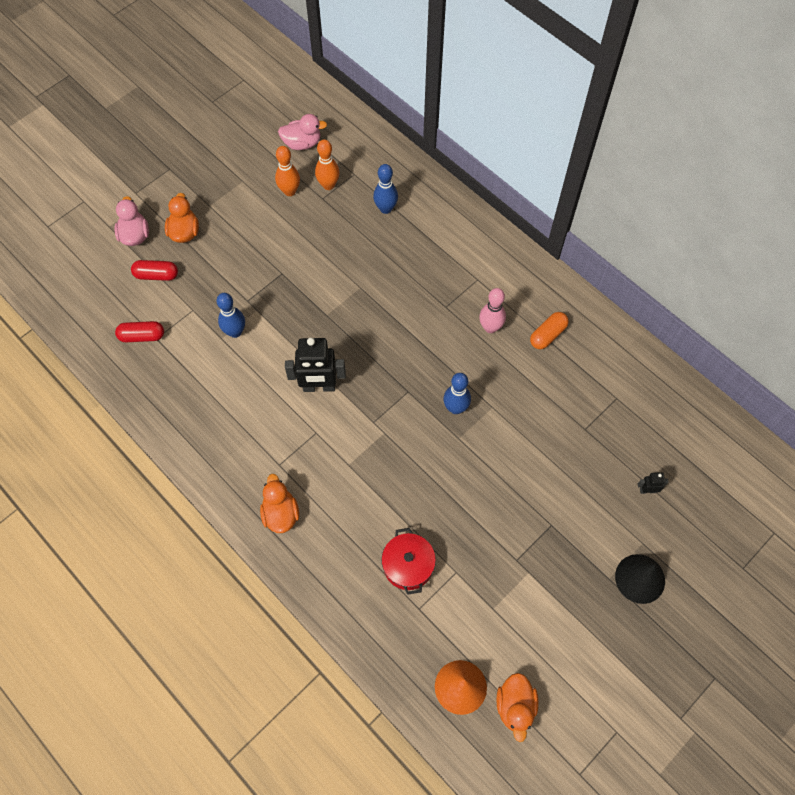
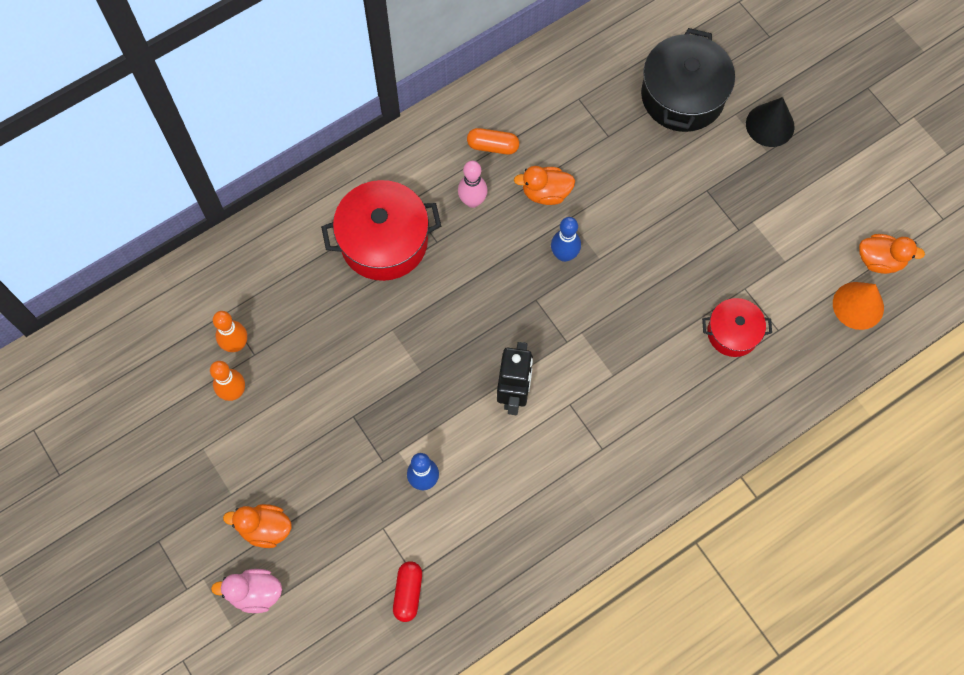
camera: 80 degrees left, 5 degrees up
(156, 275) = (323, 569): red capsule -> none
(280, 513) = (660, 454): orange duck -> orange duck (545, 193)
(302, 143) = (162, 367): pink duck -> none
(385, 208) = (288, 283): blue bowling pin -> none
(437, 268) = (384, 241): none -> red pot
(547, 335) = (493, 146): orange capsule -> orange capsule turned 45 degrees counterclockwise
(647, 490) = (682, 96): black robot -> black pot

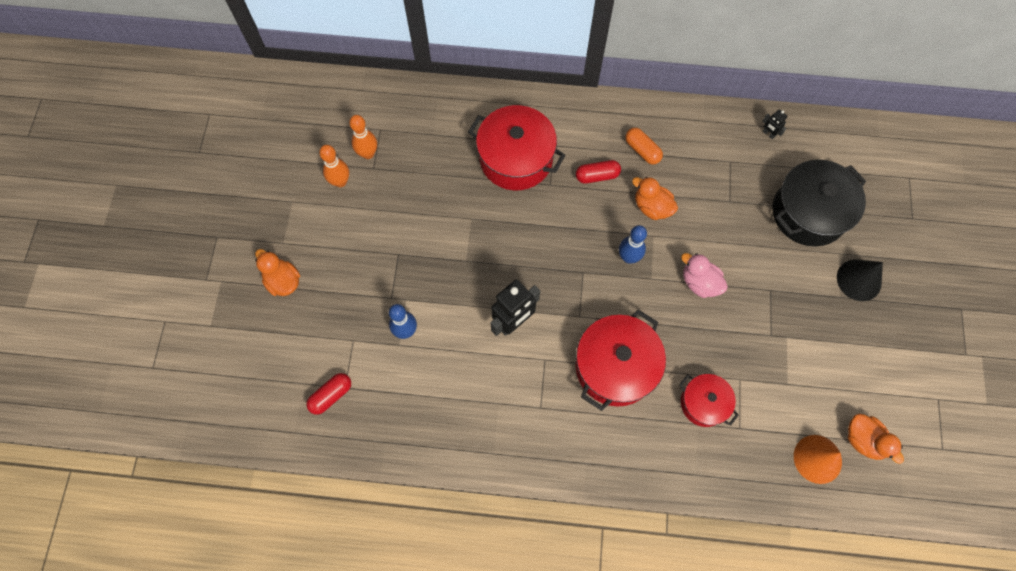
camera: 40 degrees right, 0 degrees up
(255, 593) = (241, 316): pink duck -> pink duck (699, 283)
(472, 201) = (597, 176): pink bowling pin -> red capsule
(590, 48) = (768, 134): none -> black robot
(635, 361) = (615, 367): none -> red pot

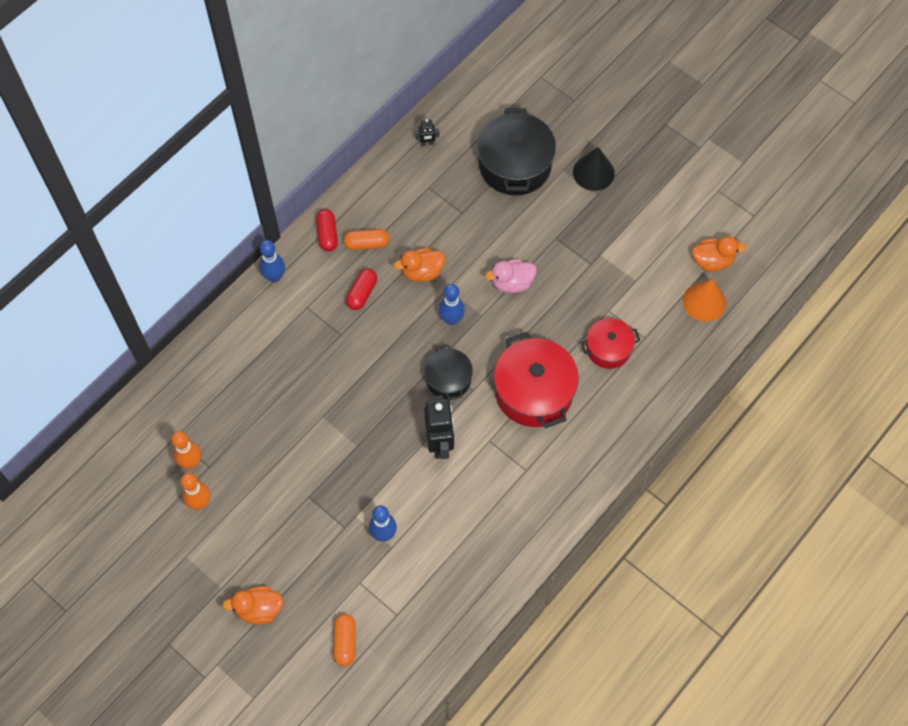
camera: 55 degrees left, 5 degrees down
(297, 363) = (345, 642): none -> orange capsule
(331, 395) = (396, 630): red capsule -> red capsule (327, 235)
(516, 159) = (295, 345): red pot -> none
(560, 106) = (274, 277): none -> blue bowling pin
(574, 291) = (448, 379): none -> black pot

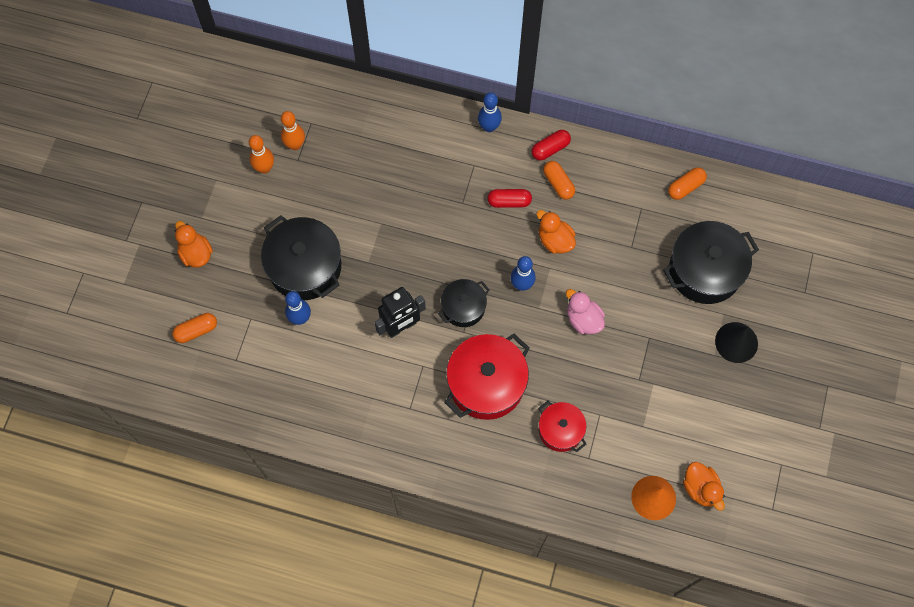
camera: 65 degrees right, 5 degrees up
(331, 507) = (305, 267): none -> black pot
(427, 143) = (685, 187): black robot -> orange capsule

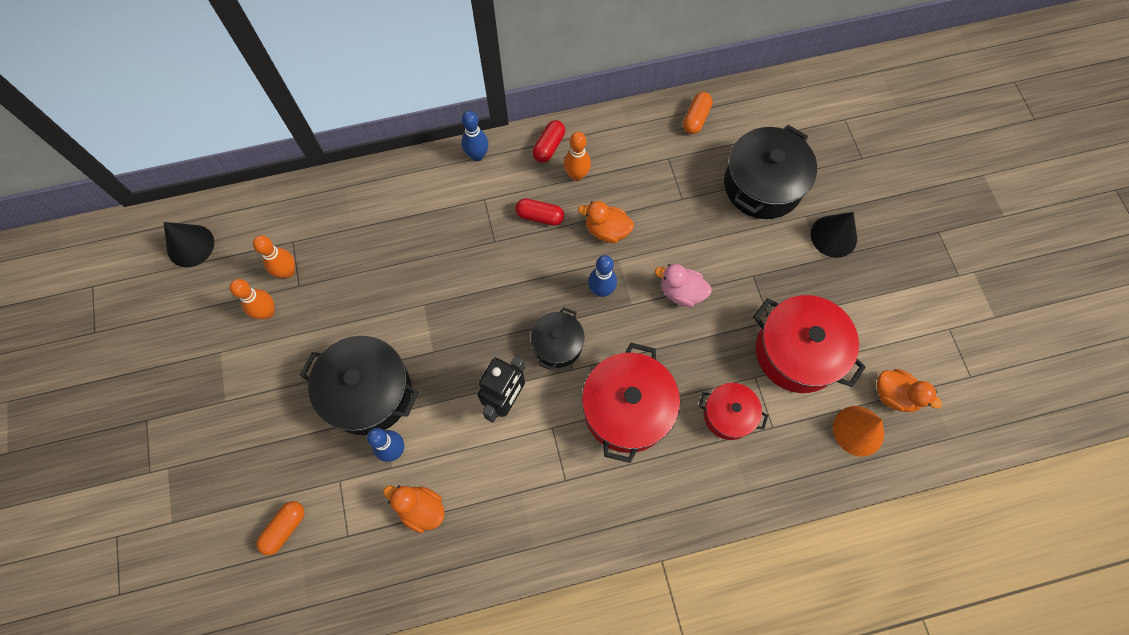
camera: 30 degrees left, 0 degrees up
(196, 253) = (239, 443): orange duck -> orange duck (421, 509)
(236, 87) = (190, 245): none -> black cone
(509, 202) = (540, 216): red capsule -> red capsule turned 45 degrees clockwise
(558, 184) = (576, 175): orange capsule -> orange bowling pin
(645, 414) = (797, 352): none -> red pot

